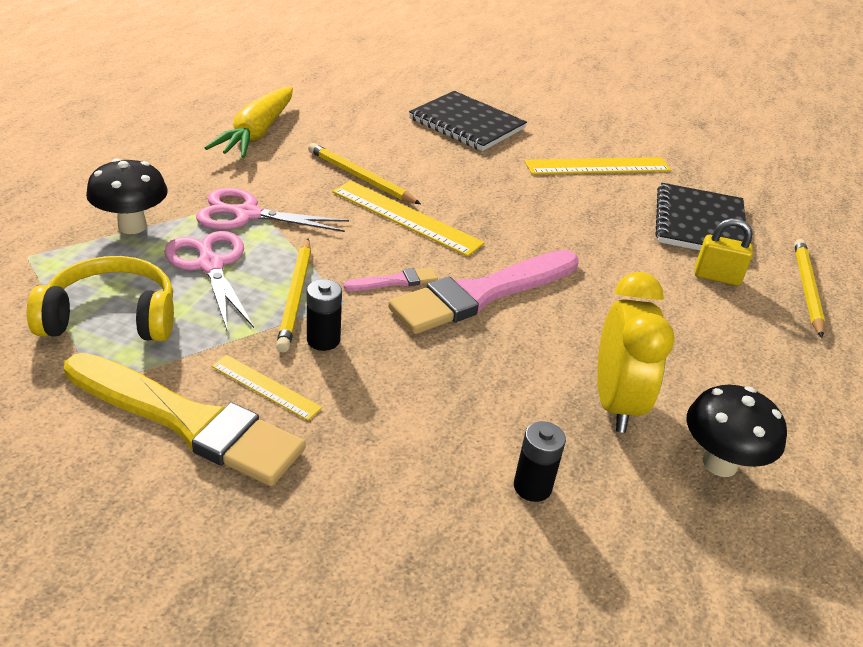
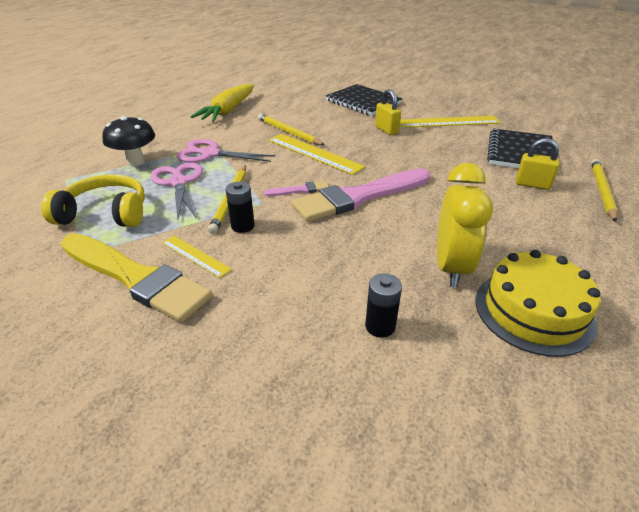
camera: 10 degrees right, 0 degrees up
(508, 178) = (386, 130): none -> yellow padlock
(719, 463) = (533, 311): black mushroom -> yellow cake

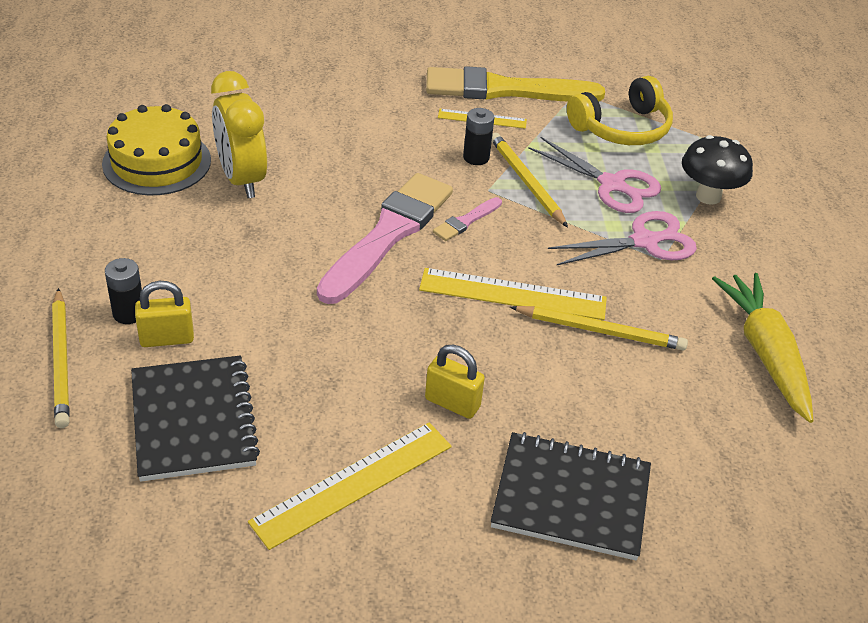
camera: 145 degrees right, 5 degrees up
(380, 326) = (281, 115): black battery -> black battery (129, 313)

